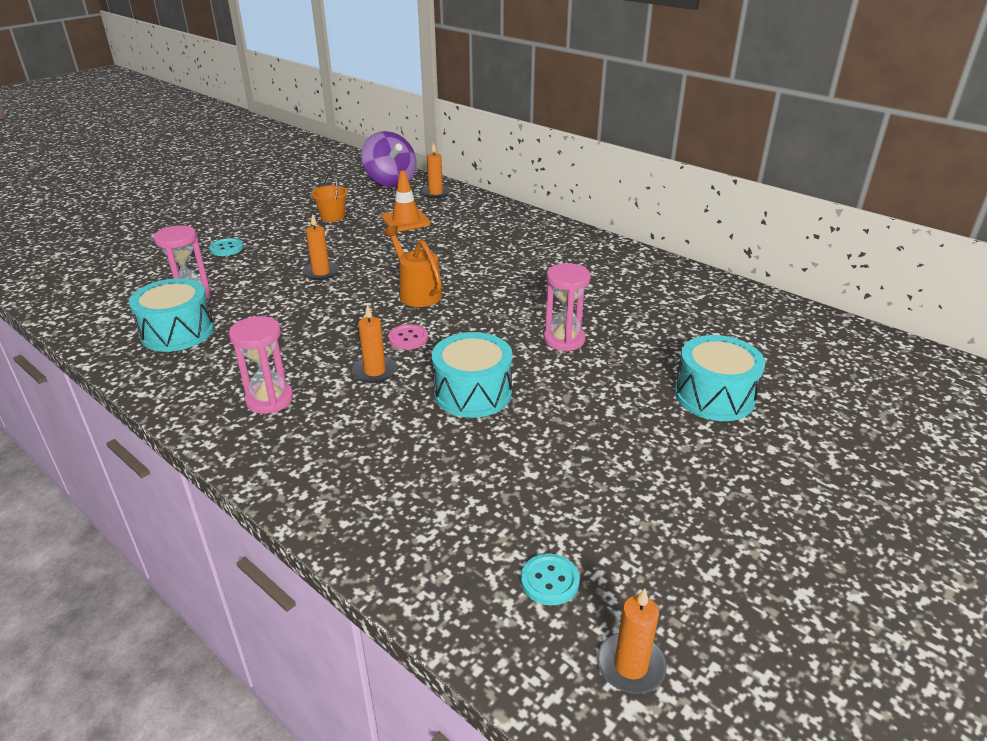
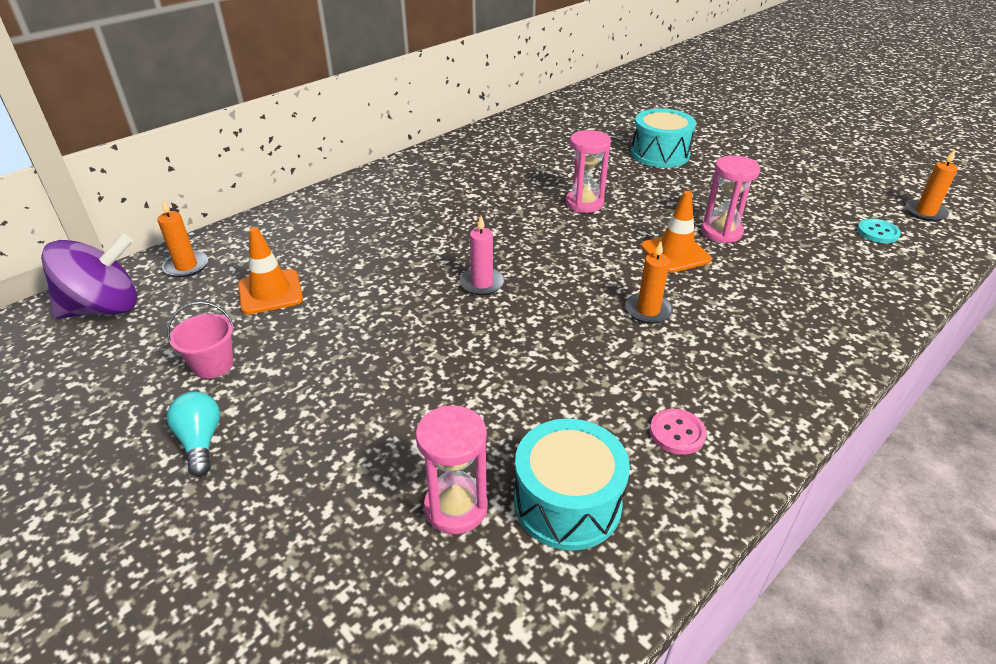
camera: 85 degrees left, 5 degrees up
(226, 248) = (282, 489): turquoise button -> none
(269, 224) = (201, 441): none -> turquoise light bulb
(269, 400) = (714, 384): pink hourglass -> pink hourglass (721, 232)
(321, 272) = (409, 365): orange candle -> none
(332, 217) = (213, 365): orange bucket -> pink bucket
(408, 338) = (583, 289): pink button -> pink button (677, 433)
(417, 292) = (482, 283): orange watering can -> pink candle
(472, 393) = (675, 253): turquoise drum -> orange traffic cone

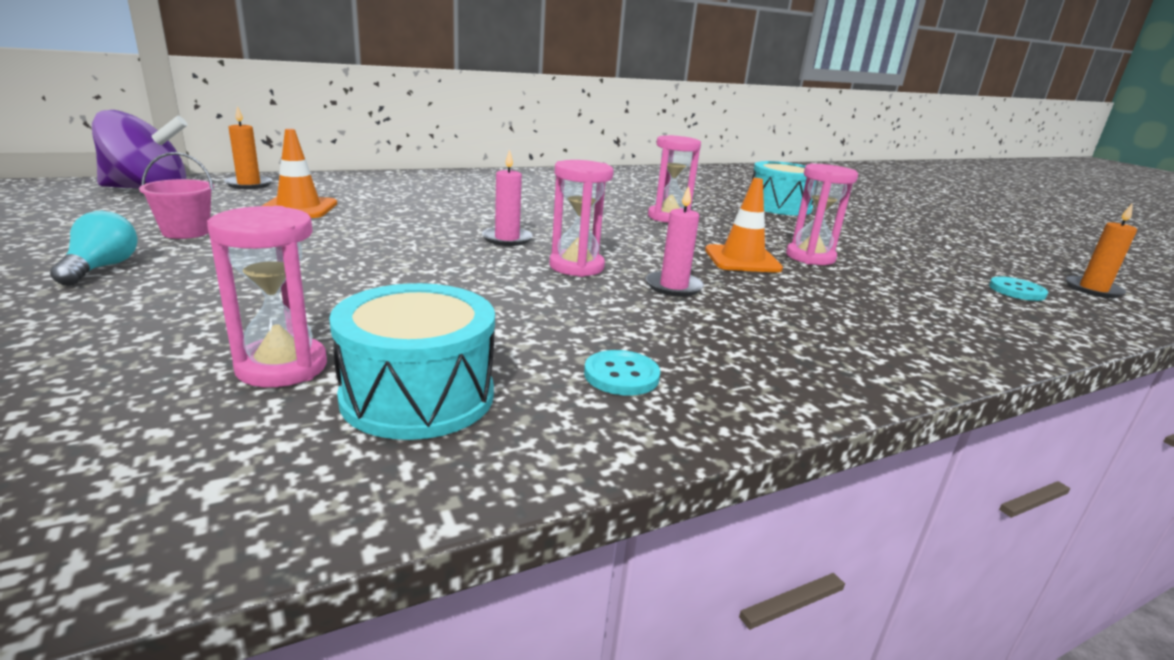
camera: 15 degrees right, 15 degrees down
(562, 307) = (576, 267): none -> pink hourglass
(648, 310) = (673, 286): orange candle -> pink candle
(677, 433) = (621, 375): pink button -> turquoise button

